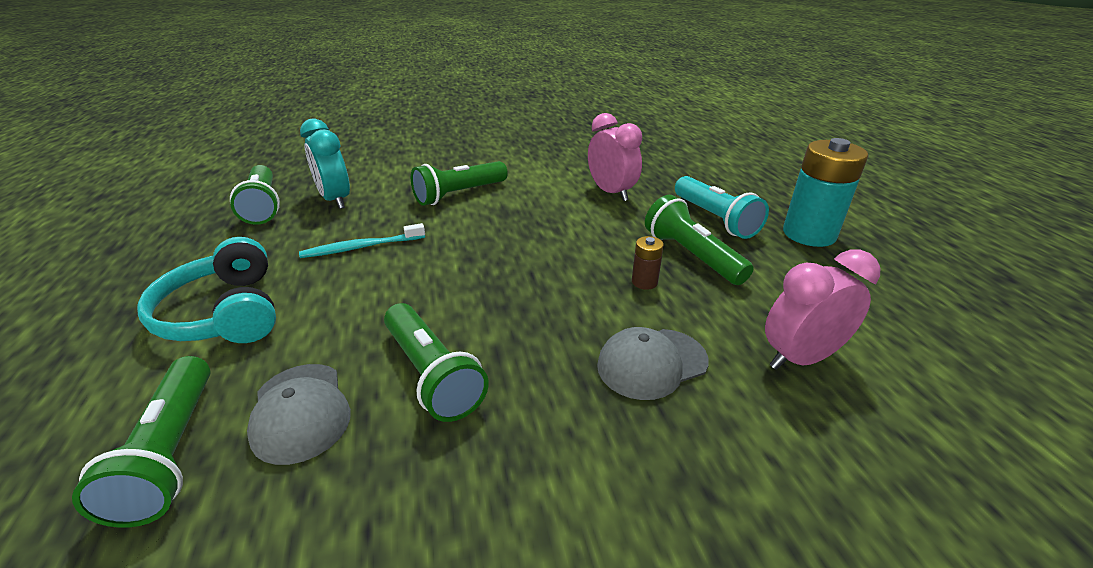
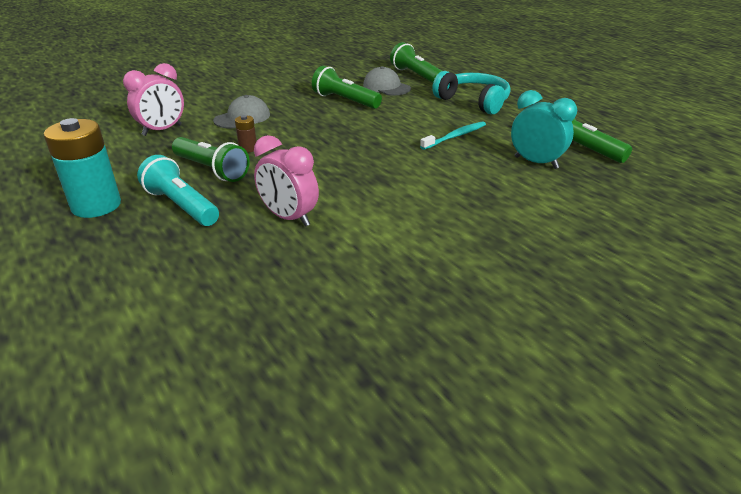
camera: 160 degrees right, 0 degrees up
(459, 194) = (439, 187): green flashlight -> none

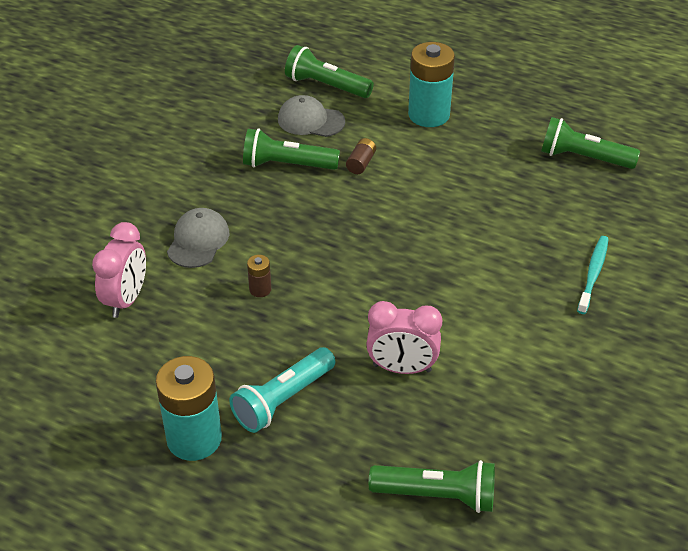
camera: 30 degrees left, 10 degrees up
(181, 206) = (283, 400): turquoise flashlight -> turquoise flashlight turned 60 degrees counterclockwise
(211, 170) = (256, 338): green flashlight -> green flashlight (437, 495)
(396, 111) = (361, 163): none -> brown battery
(455, 136) = (456, 184): turquoise toothbrush -> turquoise toothbrush (593, 273)
(474, 101) = (428, 115): turquoise headphones -> turquoise battery
(536, 162) = (559, 196): turquoise clock -> none

